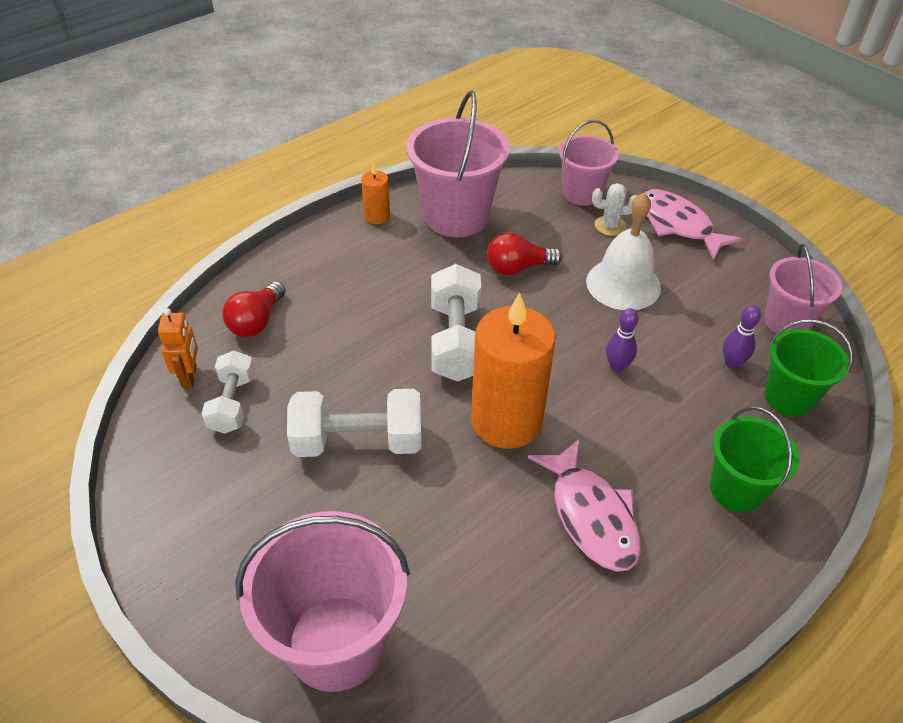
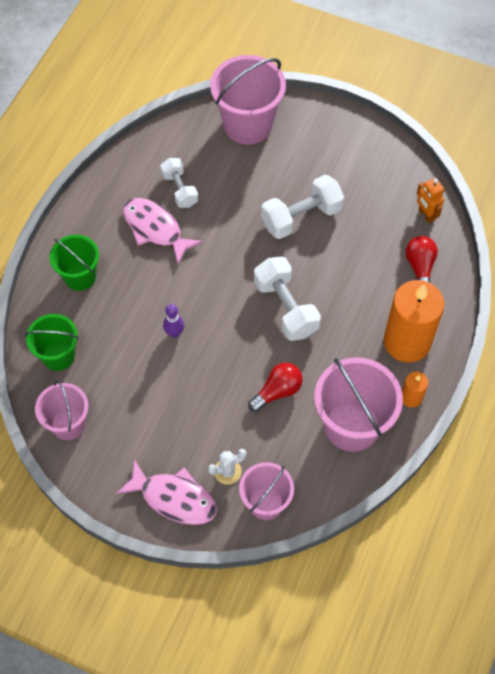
camera: 155 degrees right, 15 degrees up
(232, 404) = (387, 209): white dumbbell -> white dumbbell (180, 189)
(506, 421) = (226, 265): orange candle -> orange candle (407, 342)
(623, 284) = (195, 409): white bell -> none
(732, 363) = (100, 368): purple bowling pin -> none

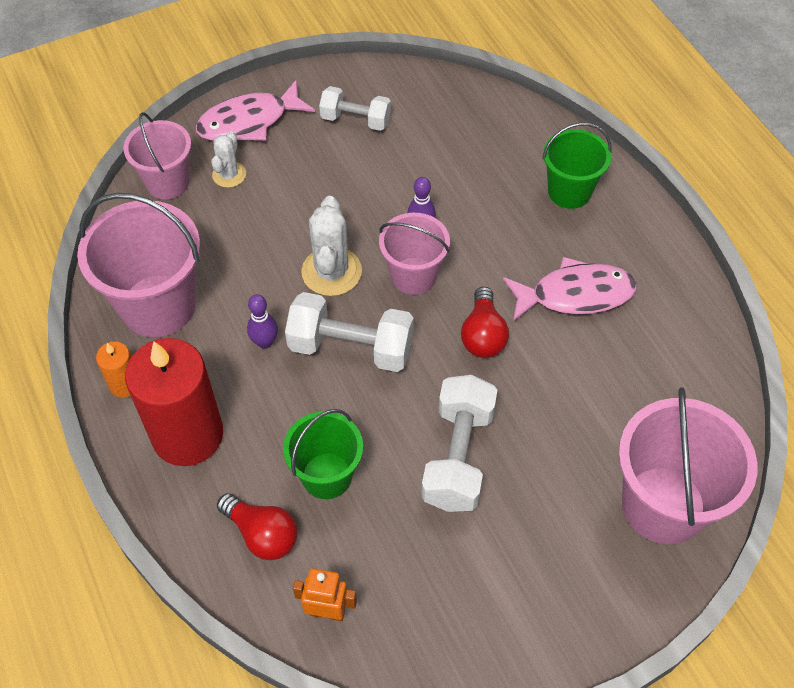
camera: 130 degrees right, 5 degrees down
(58, 355) = (487, 124): green bucket -> green bucket (327, 475)
(68, 424) = (404, 92): pink bucket -> pink bucket (413, 276)
(180, 189) = (614, 355): white dumbbell -> white dumbbell (355, 120)
(247, 355) = (331, 272): none -> white cactus
(277, 391) = (263, 269): red light bulb -> red light bulb (483, 335)
(322, 351) = (265, 342): none -> purple bowling pin
(407, 342) = (188, 435): orange candle -> red candle

